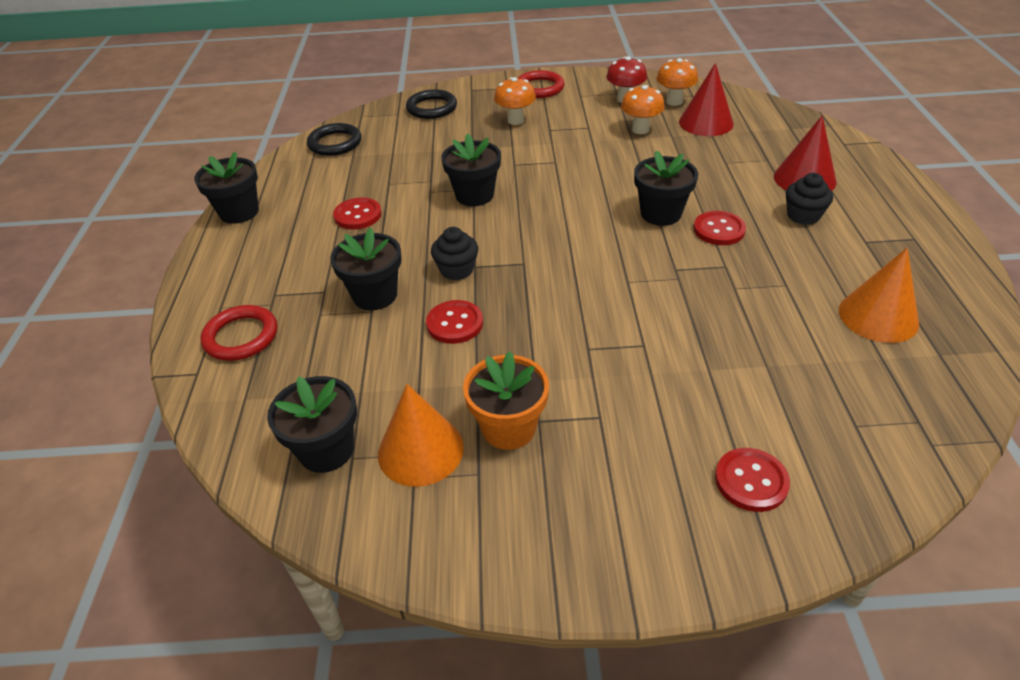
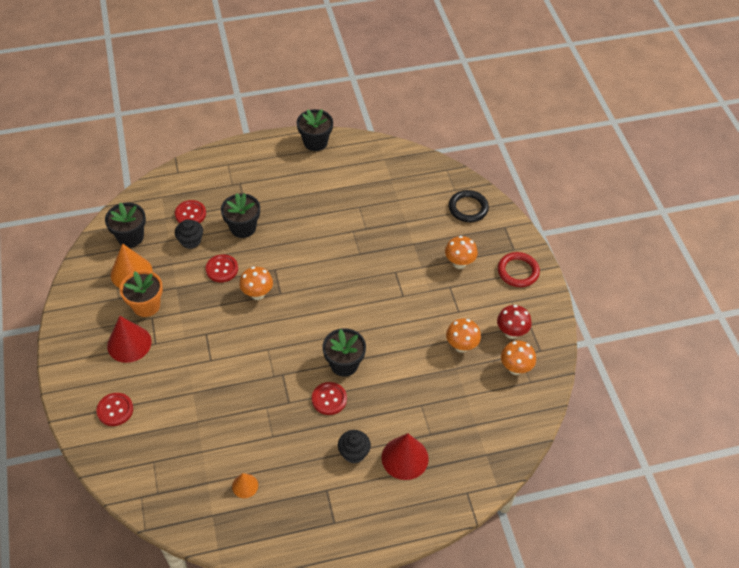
camera: 75 degrees right, 10 degrees up
(241, 336) = (205, 180): red ring -> none
(335, 143) = (405, 165): black ring -> none
(358, 215) = (320, 200): red button -> red button (190, 214)
(457, 270) = (270, 261): black cupcake -> black cupcake (190, 241)
(474, 195) = (351, 256): black flower pot -> none
(519, 286) = (257, 294): none -> orange mushroom
(706, 123) = (482, 392): red cone -> red cone (129, 343)
(878, 316) = (245, 486): orange cone -> orange cone, size x0.54

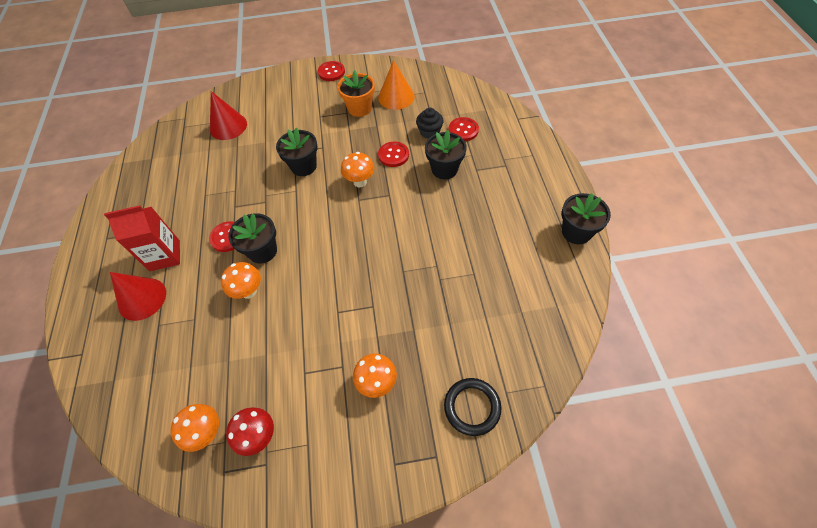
camera: 100 degrees right, 5 degrees up
(115, 410) = (263, 98): red button -> red button (331, 72)
(129, 343) = (323, 101): red cone -> red cone (228, 126)
(130, 237) = (436, 93): black flower pot -> black flower pot (303, 166)
(245, 486) = (167, 177): orange cone -> none
(354, 453) = (165, 255): black cupcake -> red carton
(461, 346) = (254, 370): orange mushroom -> orange mushroom (249, 291)
(518, 271) = (354, 463): red ring -> none

